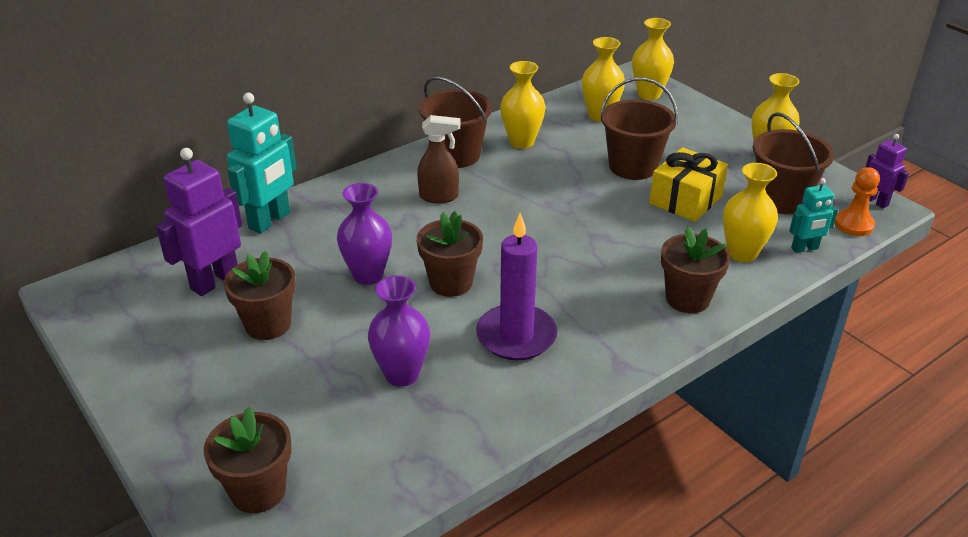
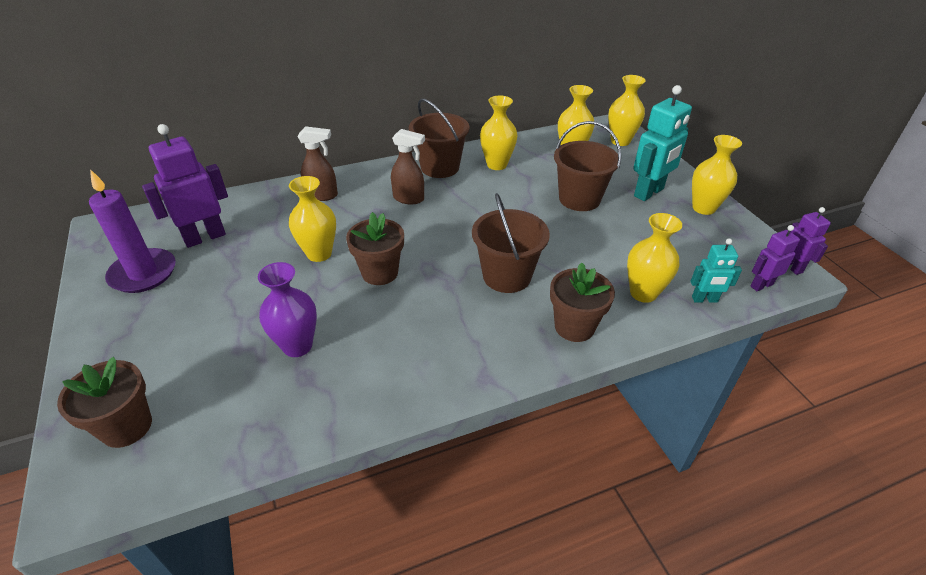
camera: 15 degrees right, 5 degrees up
(268, 324) = (221, 280): brown flower pot -> none
(270, 221) = (272, 196): turquoise robot -> turquoise robot (649, 193)
(332, 210) = (322, 195): none -> brown spray bottle
(368, 275) = (319, 253): purple vase -> yellow vase
(516, 336) = (408, 331): purple candle -> purple candle (143, 273)
(685, 200) = (612, 235): yellow gift -> none
(781, 199) = (700, 250): brown bucket -> brown bucket (507, 276)
(853, 224) = (761, 285): orange pawn -> purple robot

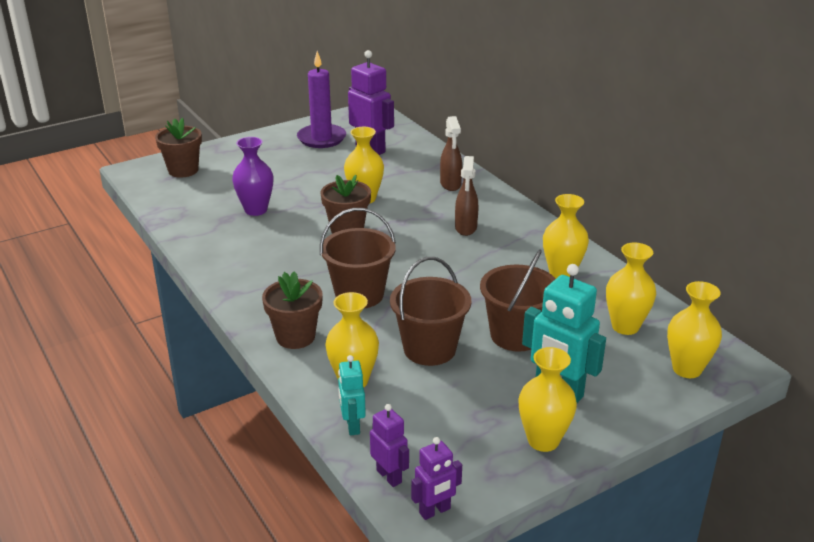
camera: 80 degrees right, 10 degrees down
(440, 167) = (535, 238): brown bucket -> brown bucket (429, 349)

